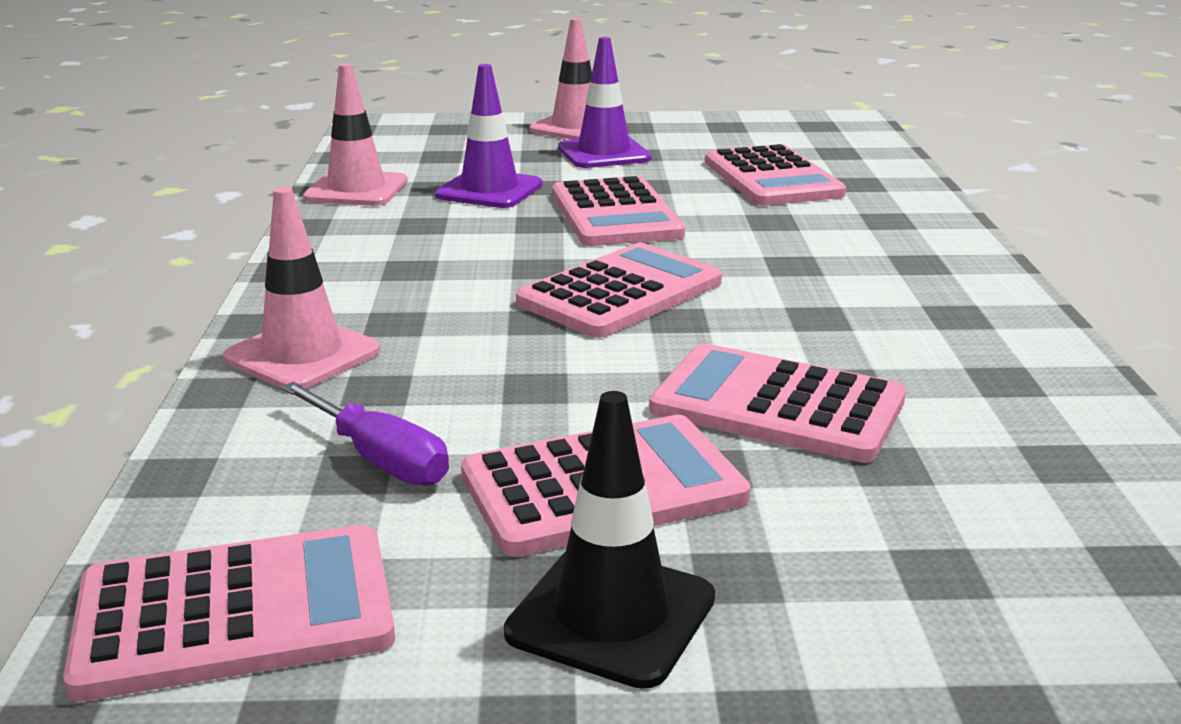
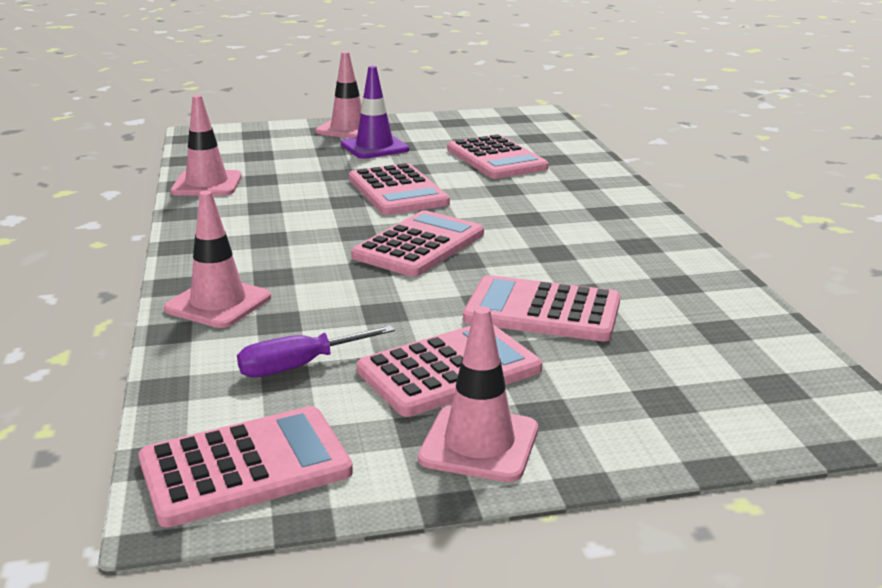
camera: 10 degrees left, 0 degrees up
(379, 459) = (299, 366): purple screwdriver -> purple screwdriver turned 120 degrees clockwise
(489, 190) = (303, 179): purple traffic cone -> none
(611, 615) = (479, 444): black traffic cone -> pink traffic cone

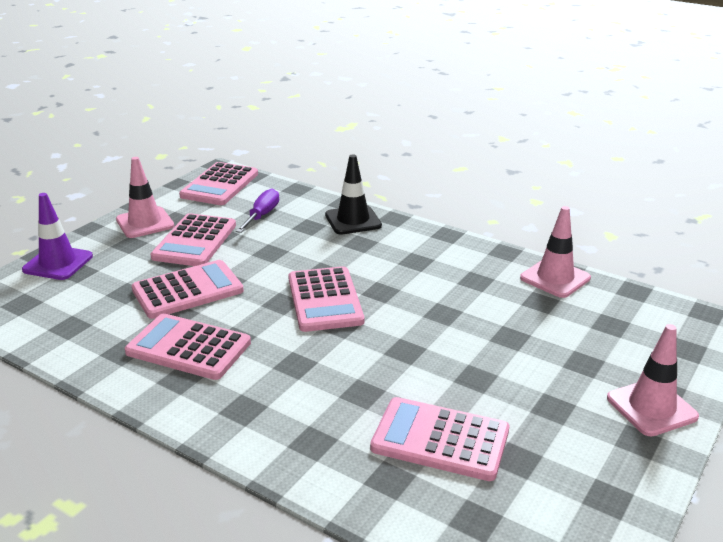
camera: 135 degrees right, 5 degrees up
(218, 303) = (353, 220): pink traffic cone -> black traffic cone
(374, 147) = (565, 390): purple traffic cone -> purple traffic cone (58, 263)
(397, 191) = (431, 342): pink calculator -> pink calculator (188, 347)

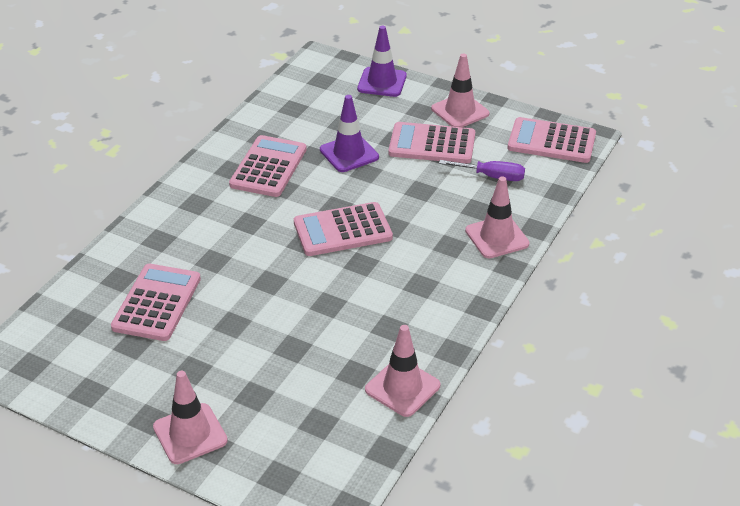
camera: 85 degrees right, 10 degrees up
(187, 290) = (349, 154): pink calculator -> purple traffic cone
(353, 220) = (497, 237): black traffic cone -> pink traffic cone

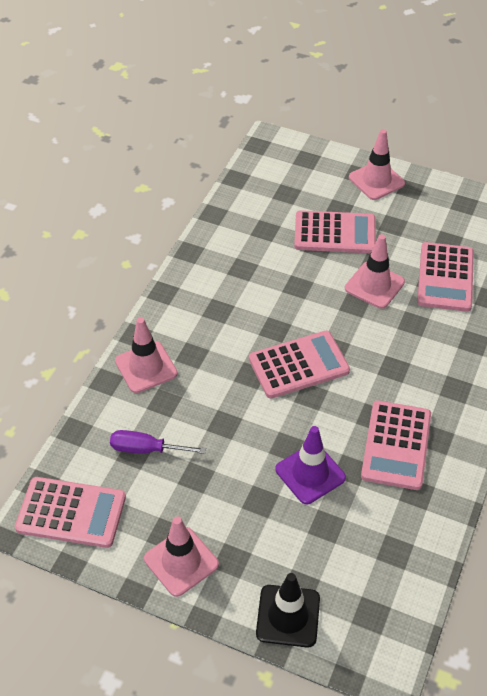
camera: 175 degrees right, 10 degrees up
(382, 82) = (288, 616): purple traffic cone -> black traffic cone
(402, 388) = (227, 221): pink traffic cone -> pink traffic cone (374, 285)
(432, 144) = (215, 497): pink calculator -> pink calculator (335, 233)

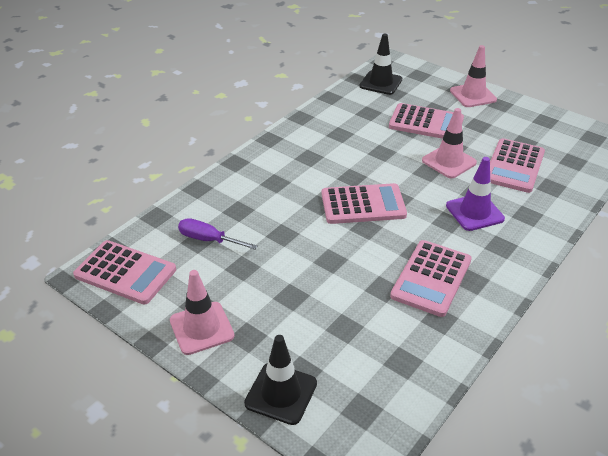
camera: 15 degrees right, 10 degrees down
(146, 367) = (233, 184): pink traffic cone -> none
(266, 180) = (380, 83): none -> black traffic cone
(310, 473) = (344, 284): purple traffic cone -> purple traffic cone (474, 212)

